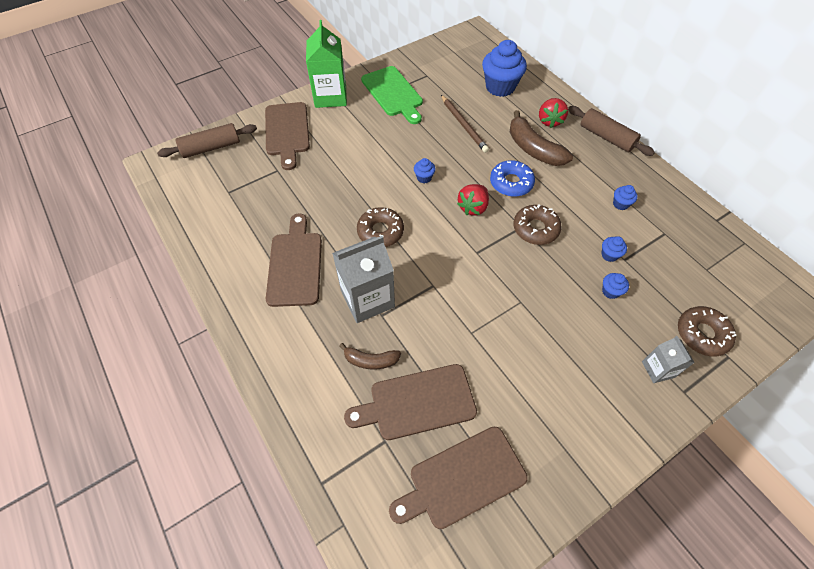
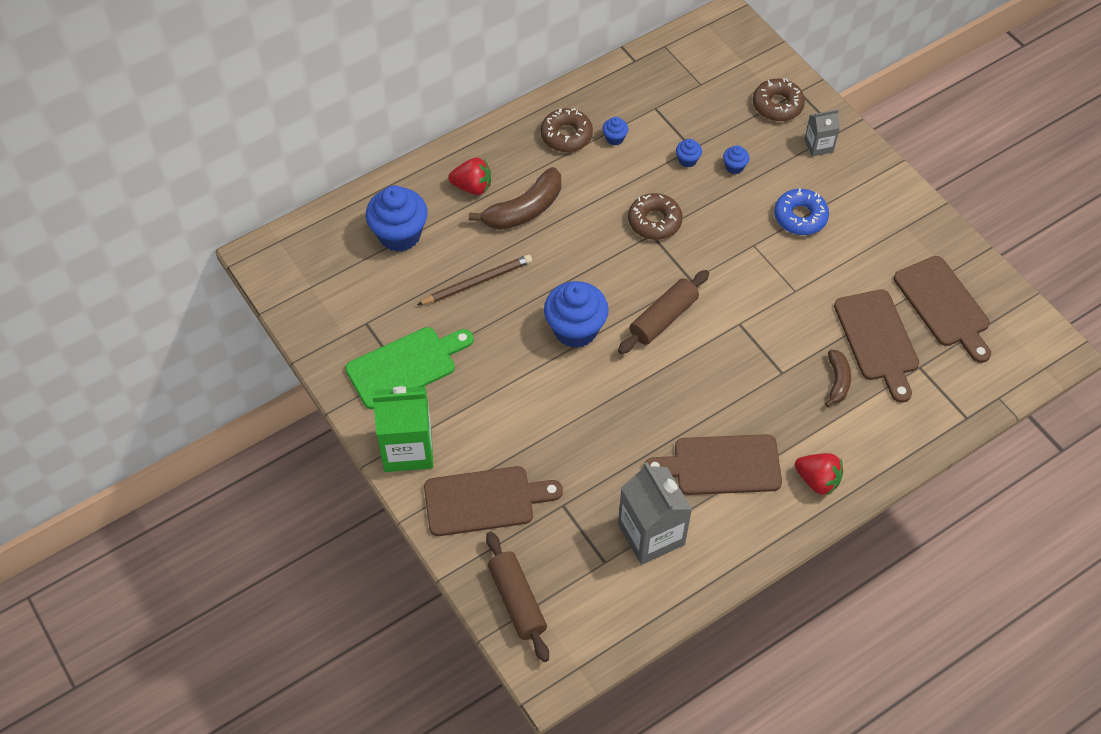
camera: 90 degrees left, 0 degrees up
(367, 299) = (762, 387): grey carton -> grey carton (651, 534)
(380, 232) = (666, 376): brown donut -> brown donut (566, 135)
(424, 178) = (575, 329): blue cupcake -> blue cupcake, size x2.25
(473, 207) = (624, 280): red strawberry -> red strawberry (817, 480)
(511, 183) = (583, 238): blue donut -> blue donut (800, 217)
(606, 137) = (504, 133): brown rolling pin -> brown rolling pin (663, 318)

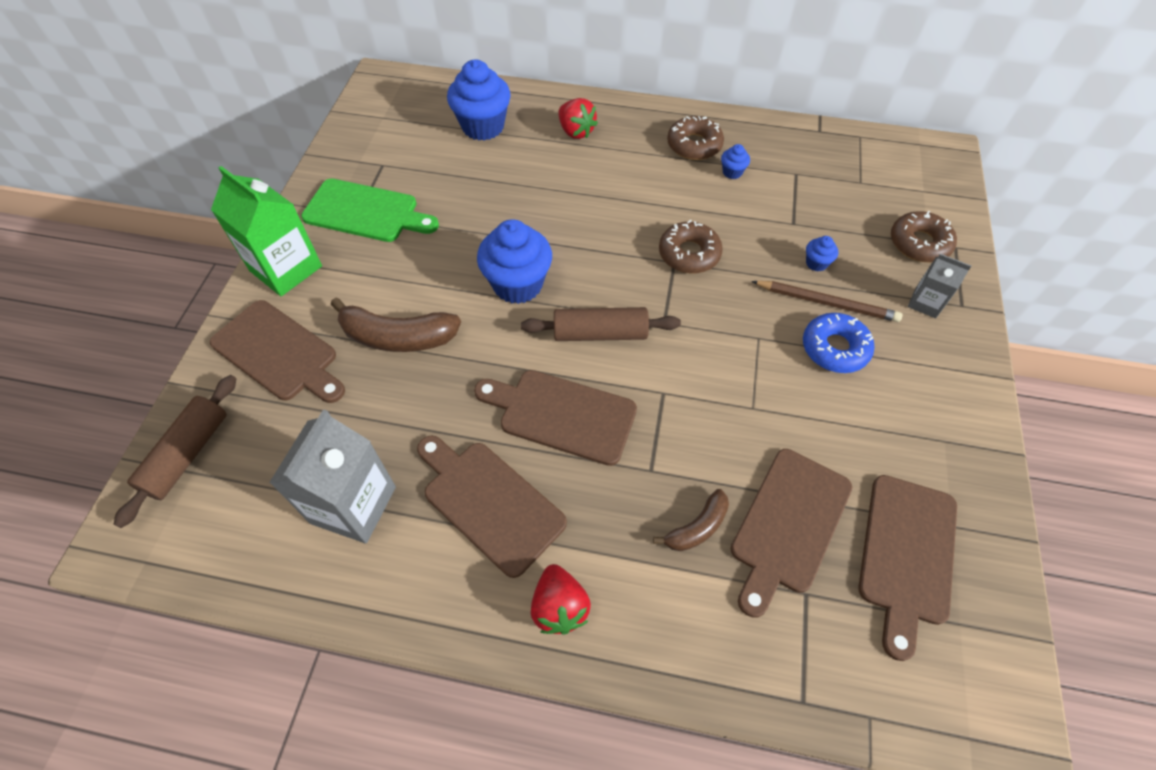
camera: 45 degrees right, 0 degrees up
(477, 282) = (492, 195): brown pencil -> brown pencil (827, 303)
(524, 210) = (593, 172): brown banana -> brown banana (398, 337)
(687, 160) = (777, 229): blue cupcake -> none
(700, 385) = (561, 415): none -> brown cutting board

